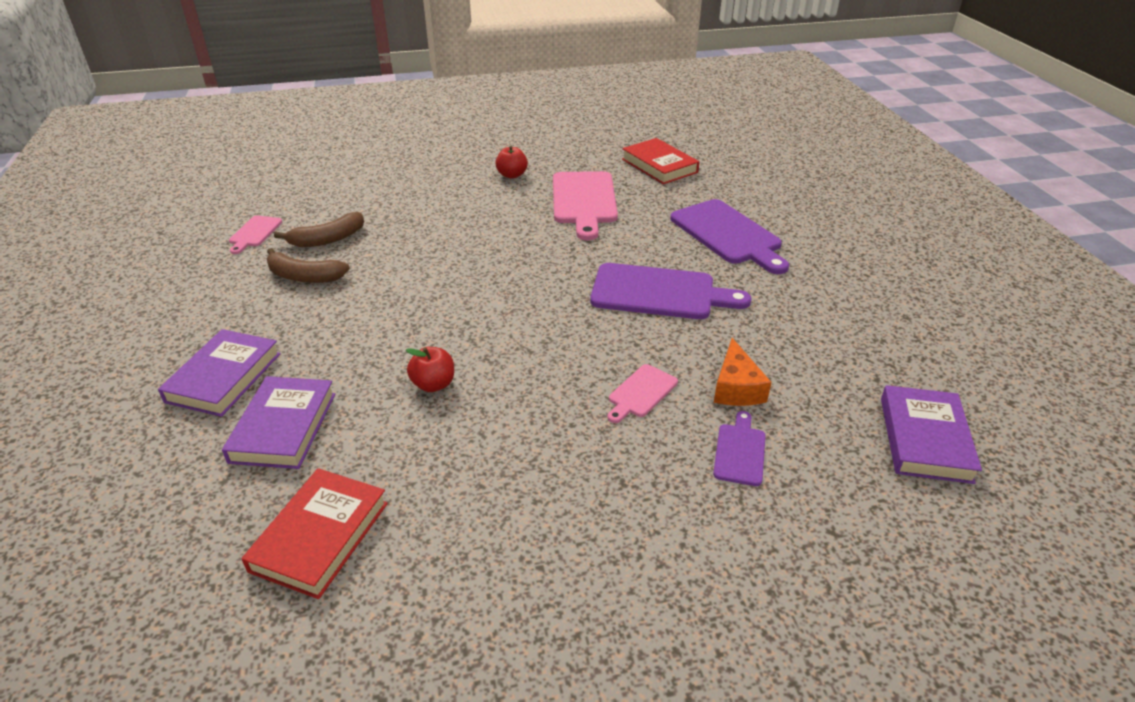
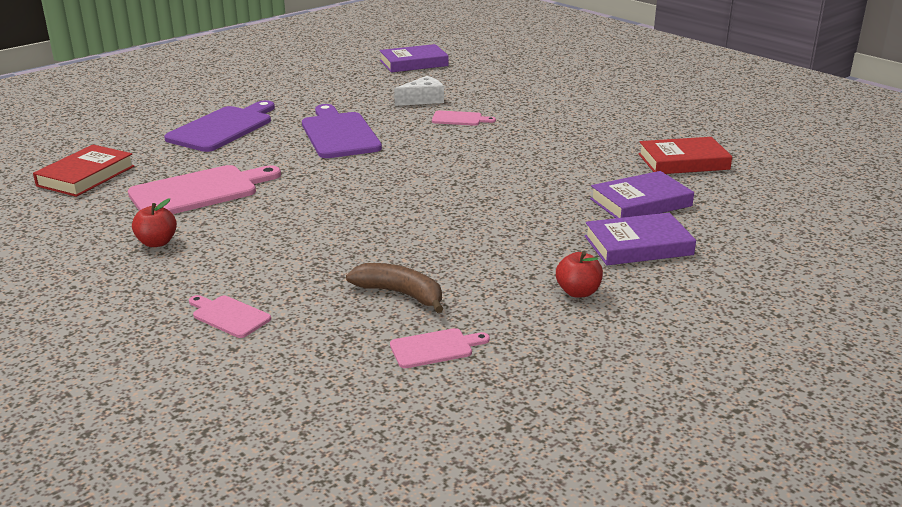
camera: 120 degrees left, 10 degrees down
(304, 276) = (478, 275): brown banana -> none
(386, 181) = (229, 316): none -> pink cutting board
(433, 384) = (534, 172): red apple -> red apple (578, 292)
(736, 387) = (423, 100): orange cheese -> white cheese
(740, 451) = (476, 92): purple cutting board -> none

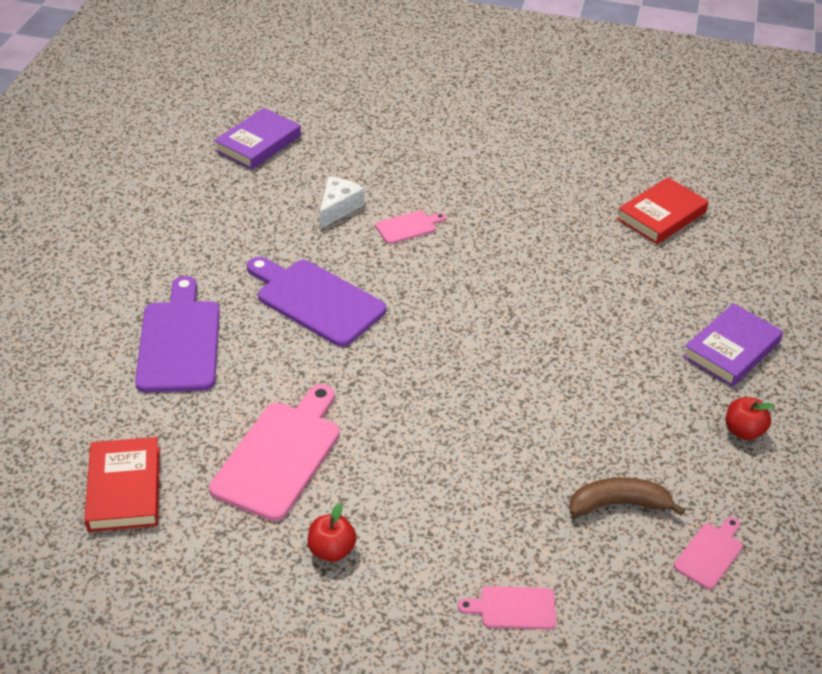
camera: 35 degrees left, 15 degrees up
(641, 202) = (681, 290): purple book -> none

